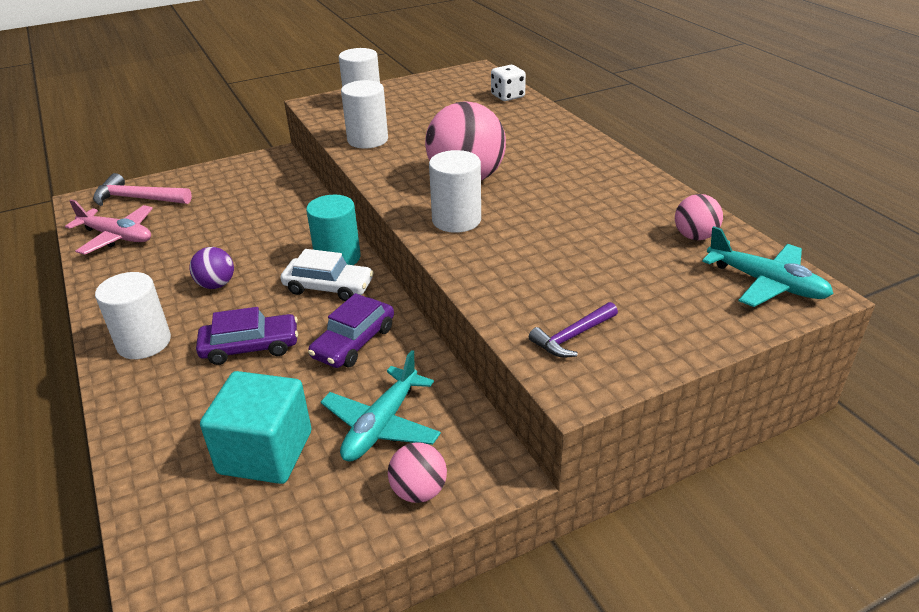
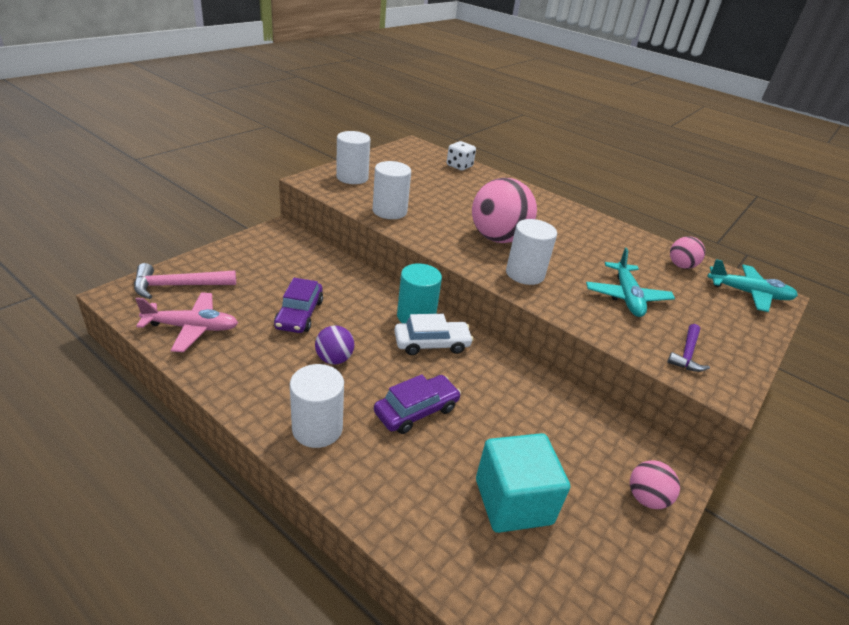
camera: 30 degrees left, 0 degrees up
(354, 342) = (494, 387): purple car -> purple car (299, 314)
(381, 425) = (575, 452): turquoise plane -> turquoise plane (626, 297)

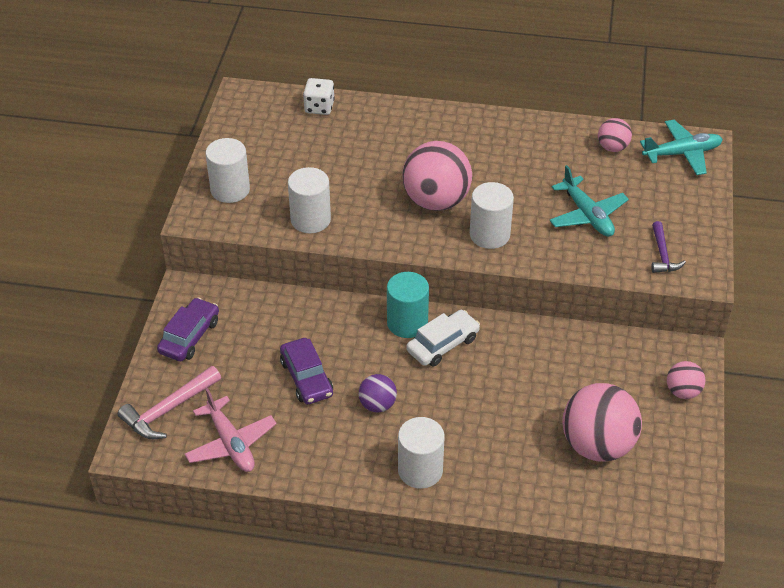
camera: 25 degrees left, 10 degrees up
(192, 328) = (231, 443): pink plane -> pink plane turned 90 degrees clockwise
(416, 410) = (479, 414): purple car -> purple car (189, 336)
(513, 501) = (597, 445): turquoise cube -> pink ball

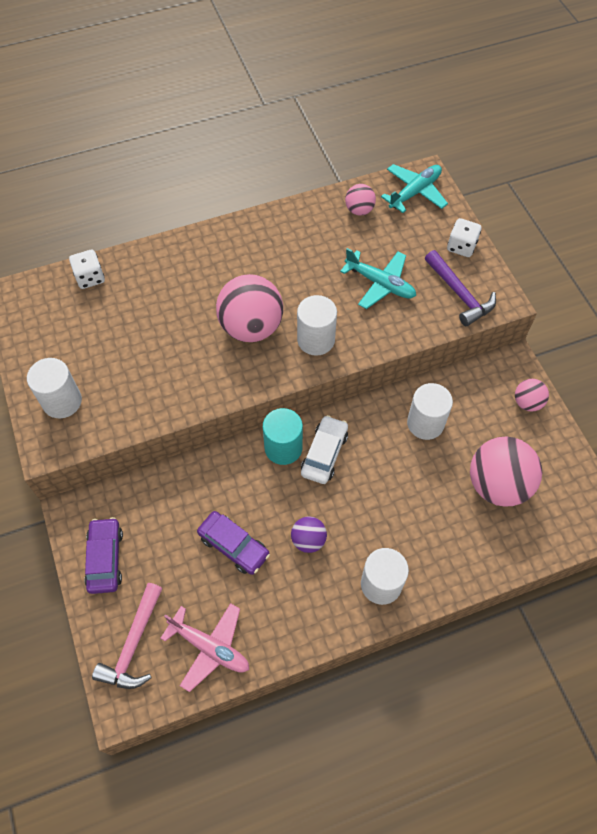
camera: 30 degrees left, 15 degrees up
(310, 220) = (155, 398): white cylinder -> white cylinder (425, 423)
(662, 254) = (459, 294): purple hammer -> purple hammer, size x1.54
(696, 216) = (461, 246): none -> white dice

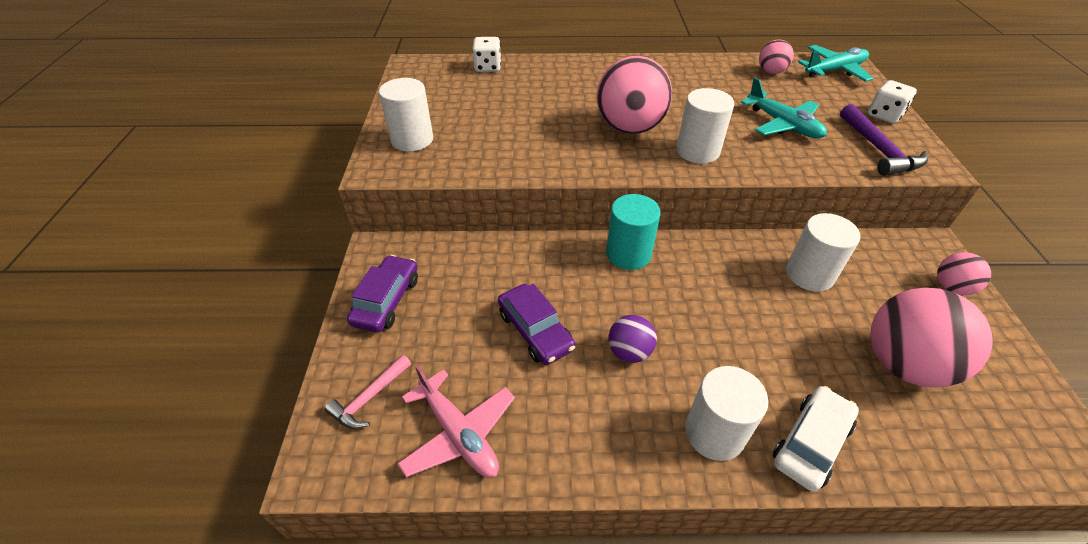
camera: 20 degrees right, 15 degrees down
(133, 644) = (370, 398): pink hammer -> pink hammer, size x0.65
(324, 454) = (675, 271): white car -> white car (811, 443)

